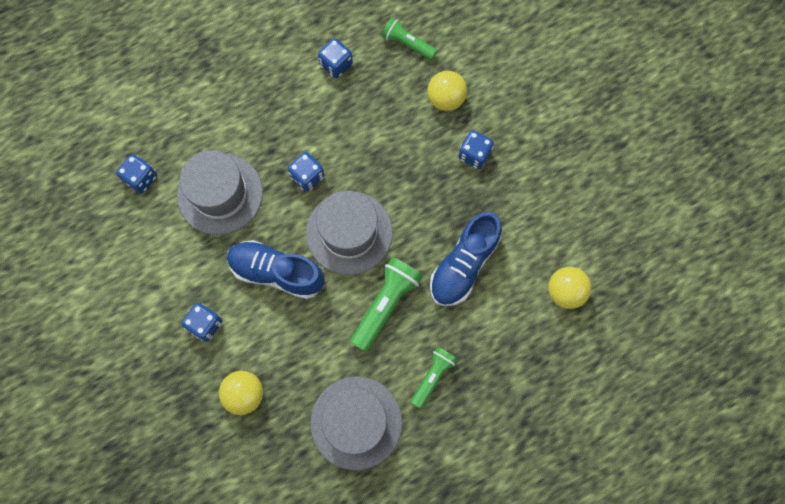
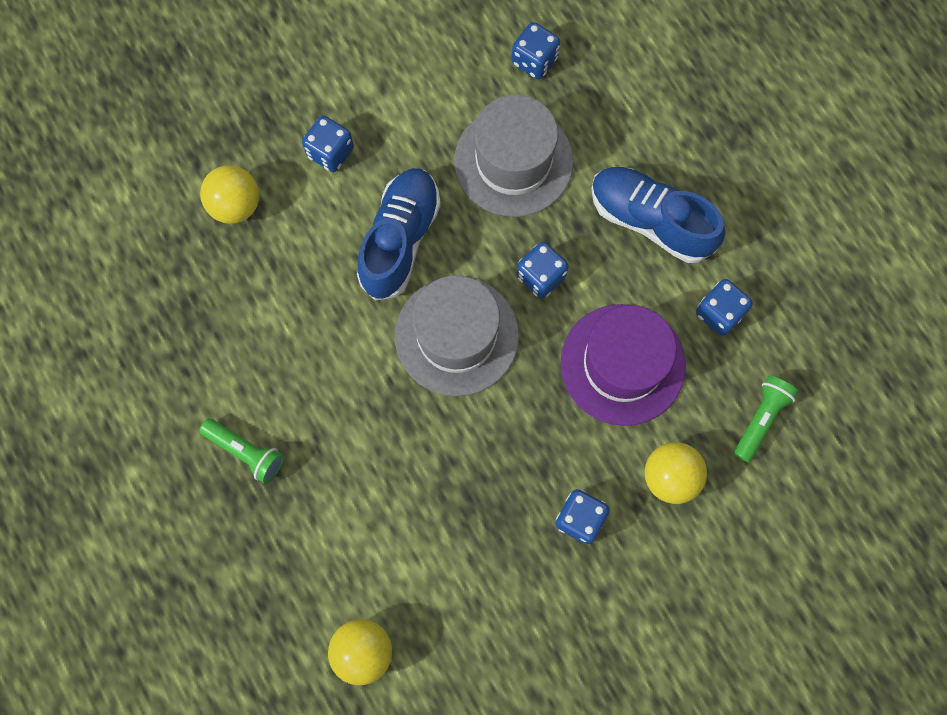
camera: 90 degrees right, 0 degrees up
(356, 422) = (189, 348): grey hat -> none
(370, 125) = (622, 364): none -> purple hat
(385, 305) = (350, 387): green flashlight -> none
(463, 265) = (407, 499): blue shoe -> blue shoe (650, 220)

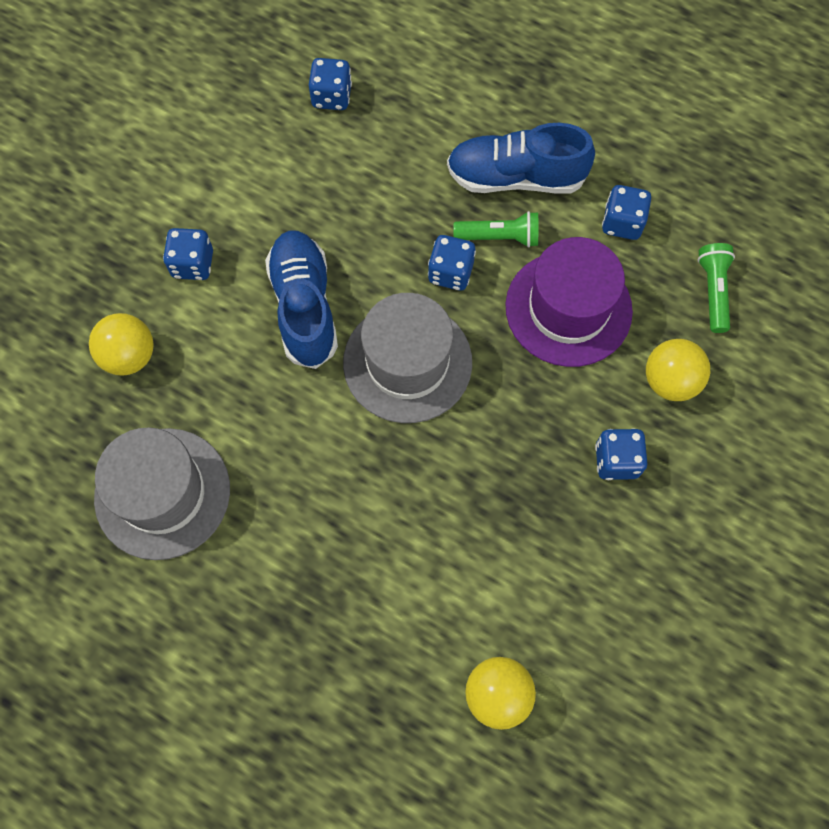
camera: 30 degrees left, 5 degrees down
(246, 452) = (274, 574): green flashlight -> green flashlight (499, 237)
(513, 161) = (365, 188): grey hat -> grey hat (162, 493)

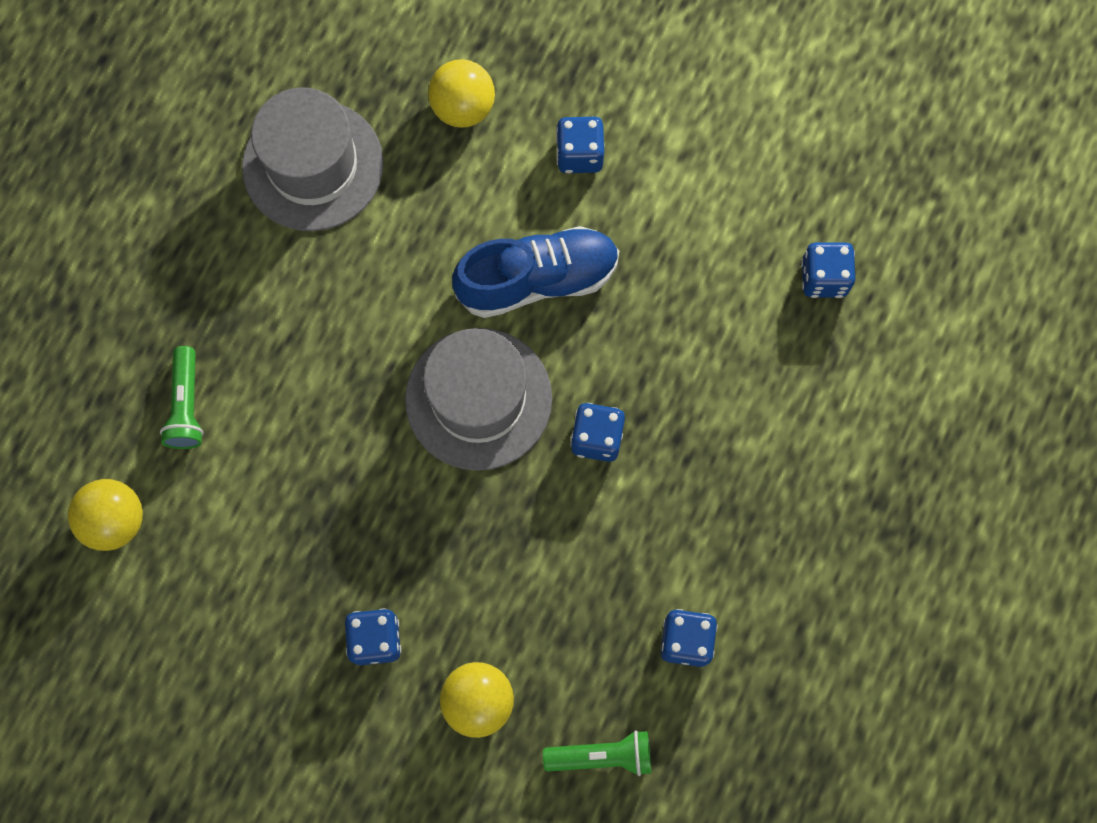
camera: 85 degrees right, 5 degrees up
(499, 237) = (650, 491): green flashlight -> green flashlight (187, 405)
(515, 177) = (735, 506): blue shoe -> none
(568, 308) = (562, 578): purple hat -> none

